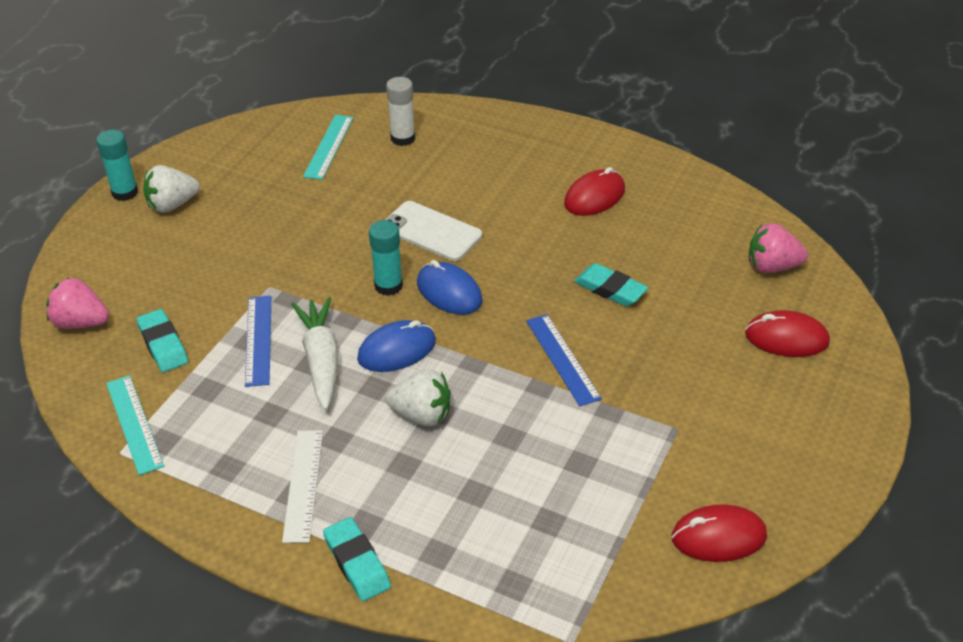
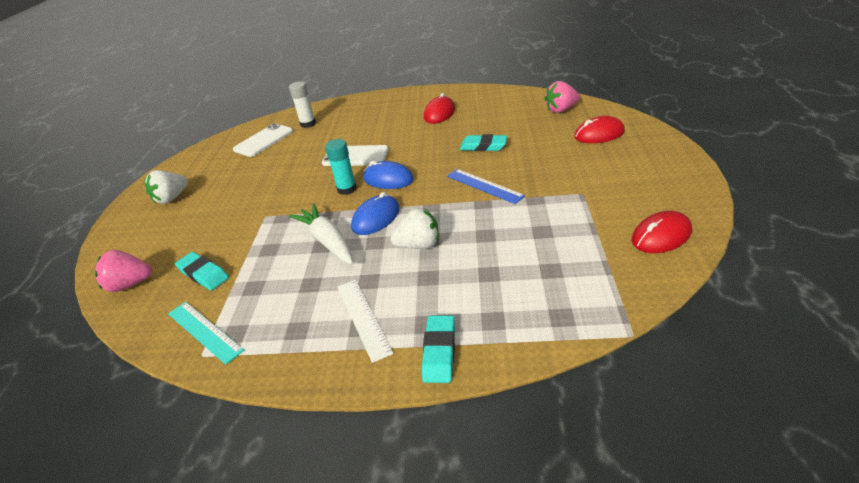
camera: 20 degrees left, 5 degrees down
(125, 192) = (133, 203): turquoise glue stick -> none
(258, 340) = (275, 246): blue ruler -> none
(329, 147) = (264, 140): turquoise ruler -> white phone
(357, 563) = (439, 351): turquoise eraser -> turquoise eraser turned 60 degrees clockwise

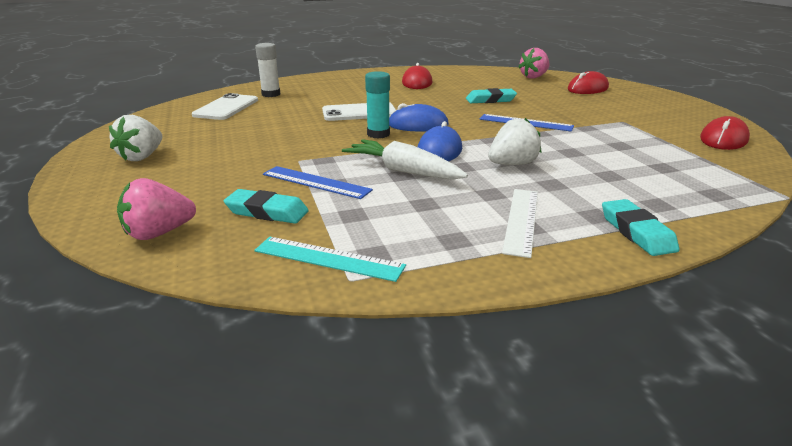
camera: 25 degrees left, 10 degrees down
(257, 245) = (316, 182): none -> blue ruler
(363, 318) = (521, 220): white ruler -> white ruler turned 60 degrees clockwise

